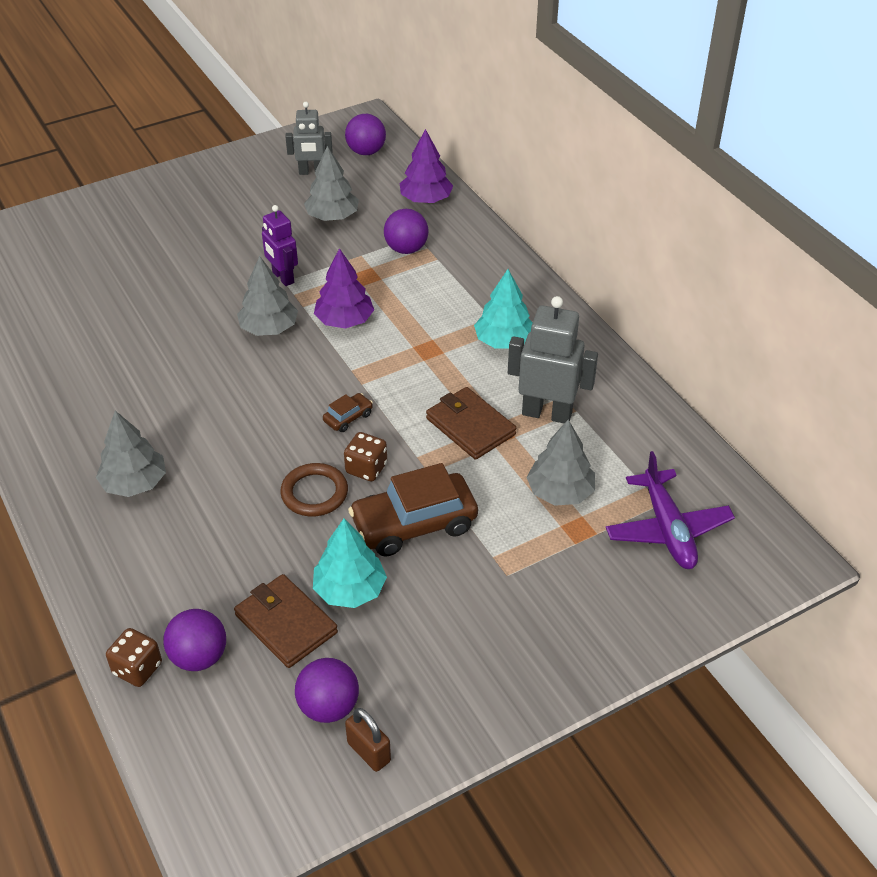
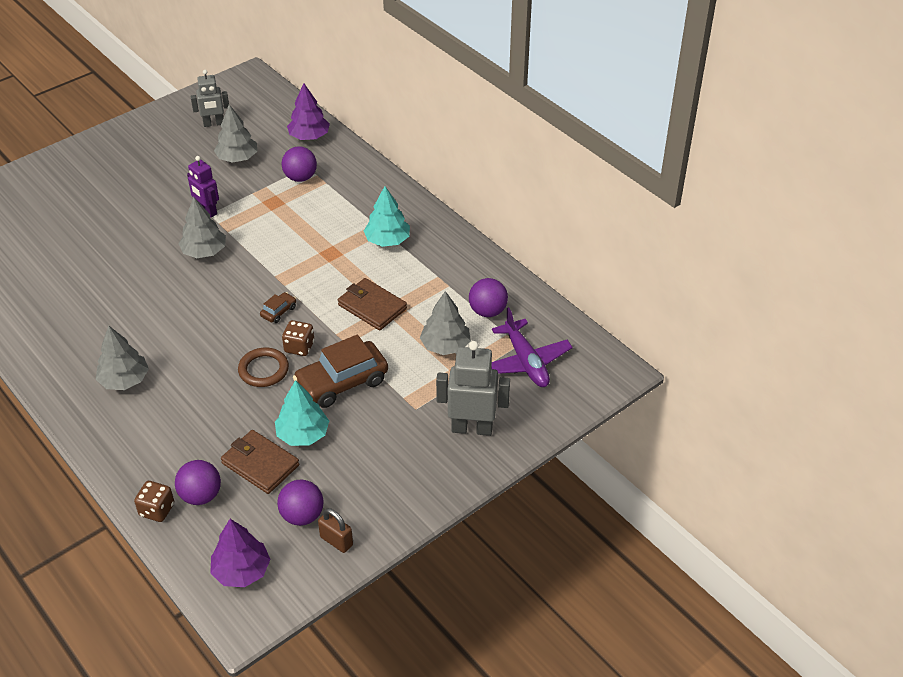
camera: 10 degrees left, 0 degrees up
(344, 321) = (262, 239): purple tree -> purple tree (241, 571)
(366, 152) = (254, 102): purple ball -> purple ball (487, 311)
(547, 413) = (427, 290): grey robot -> grey robot (472, 428)

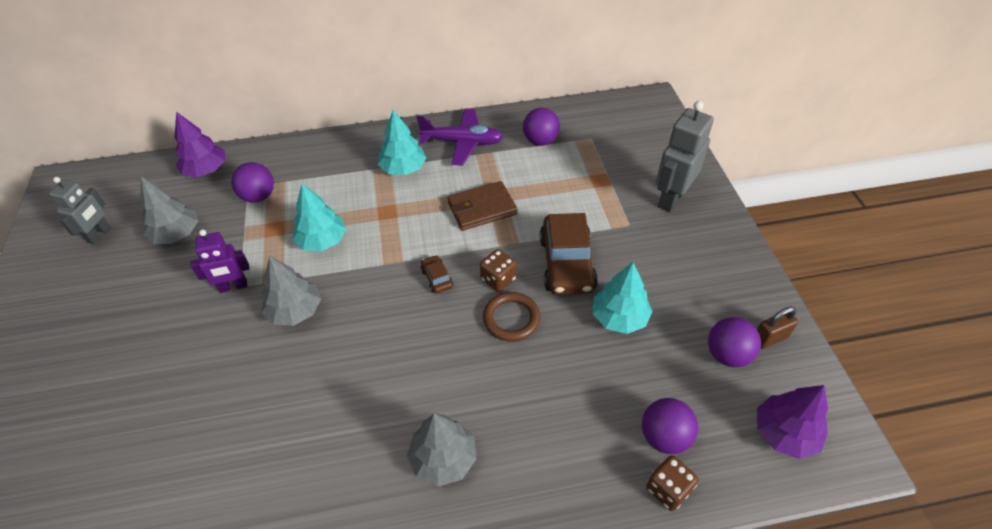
camera: 60 degrees left, 5 degrees up
(260, 464) = (643, 366): brown wallet -> none
(277, 233) = (322, 240): none -> turquoise tree
(445, 346) = (564, 180): grey tree -> none
(526, 362) = (613, 141): purple plane -> purple plane (462, 142)

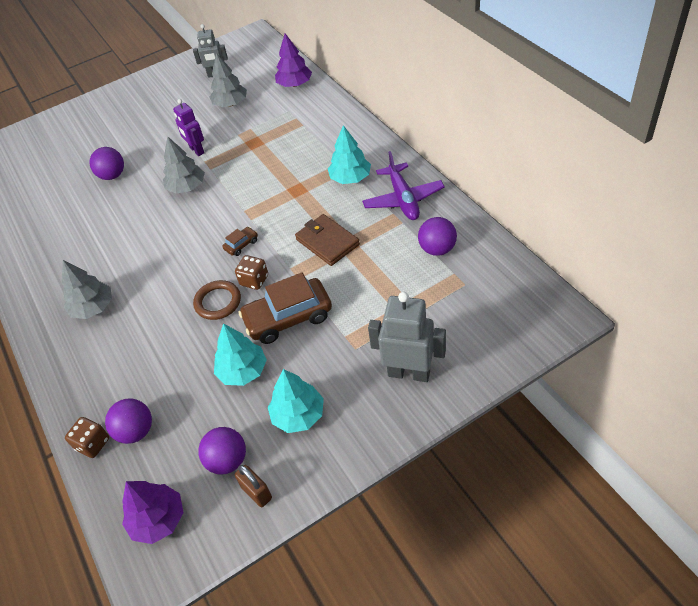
camera: 75 degrees right, 0 degrees up
(259, 196) = (281, 120): purple ball -> purple ball (112, 175)
(322, 240) = (253, 170): turquoise tree -> turquoise tree (298, 415)

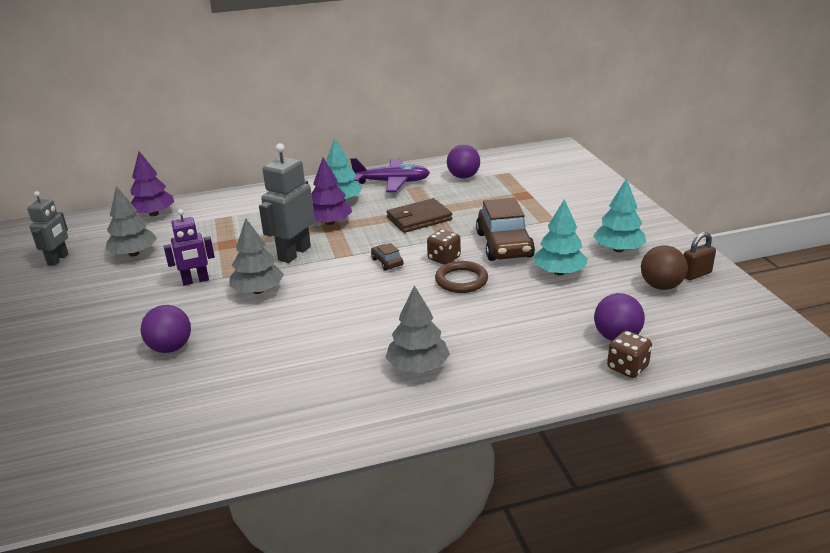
camera: 80 degrees left, 20 degrees down
(158, 519) = (722, 327): purple tree -> purple tree (330, 223)
(227, 460) = (661, 286): purple ball -> brown ball
(409, 373) = (589, 201): grey robot -> grey robot (294, 253)

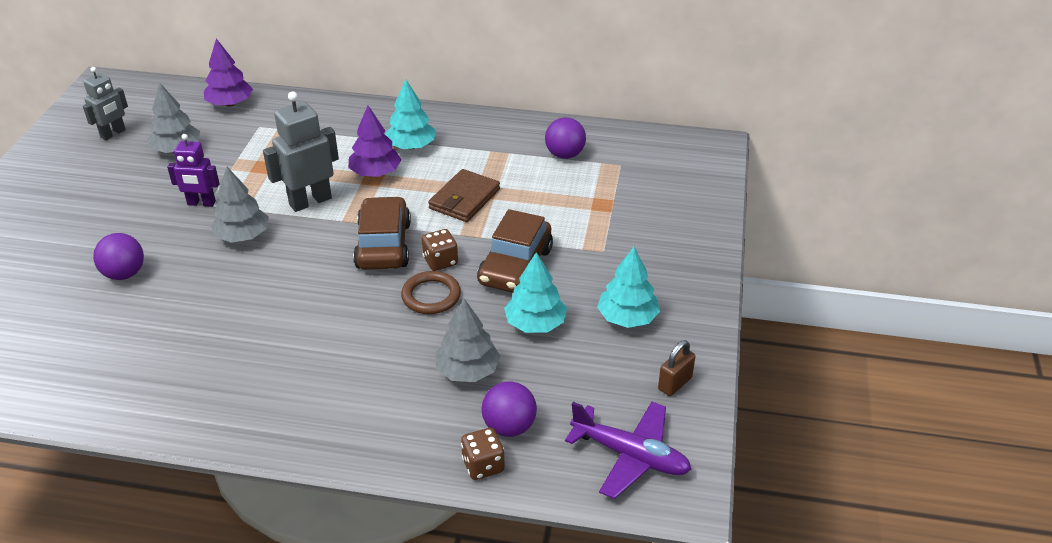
camera: 25 degrees right, 10 degrees up
(387, 262) = (383, 245): brown car -> brown car, size x2.22
(392, 182) = (484, 137): purple plane -> purple plane (630, 456)
(418, 366) = (300, 381): grey tree -> grey tree (467, 371)
(419, 219) = (464, 199): brown wallet -> brown wallet turned 60 degrees counterclockwise
(661, 286) = (620, 384): brown ball -> none
(696, 274) = (675, 383): brown padlock -> brown padlock turned 45 degrees counterclockwise

